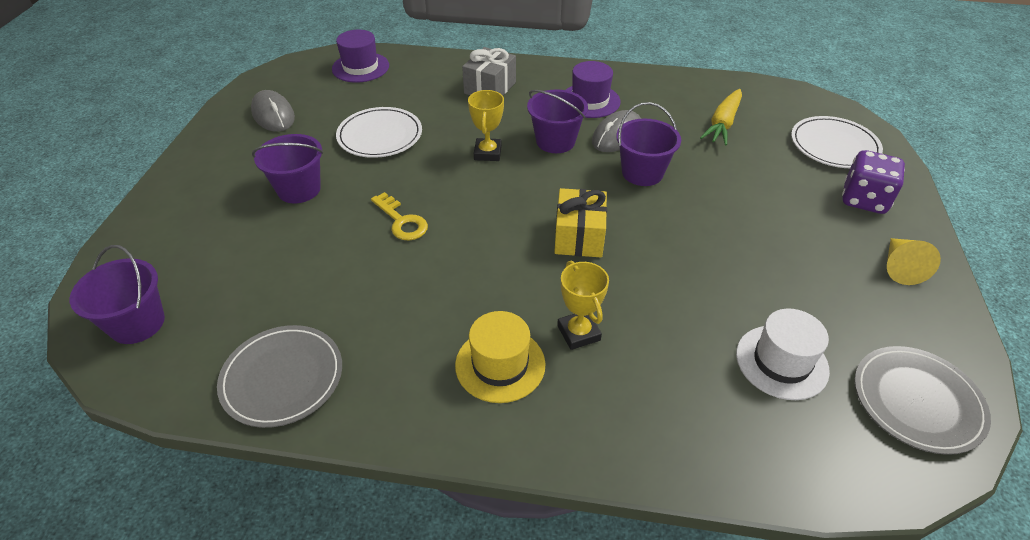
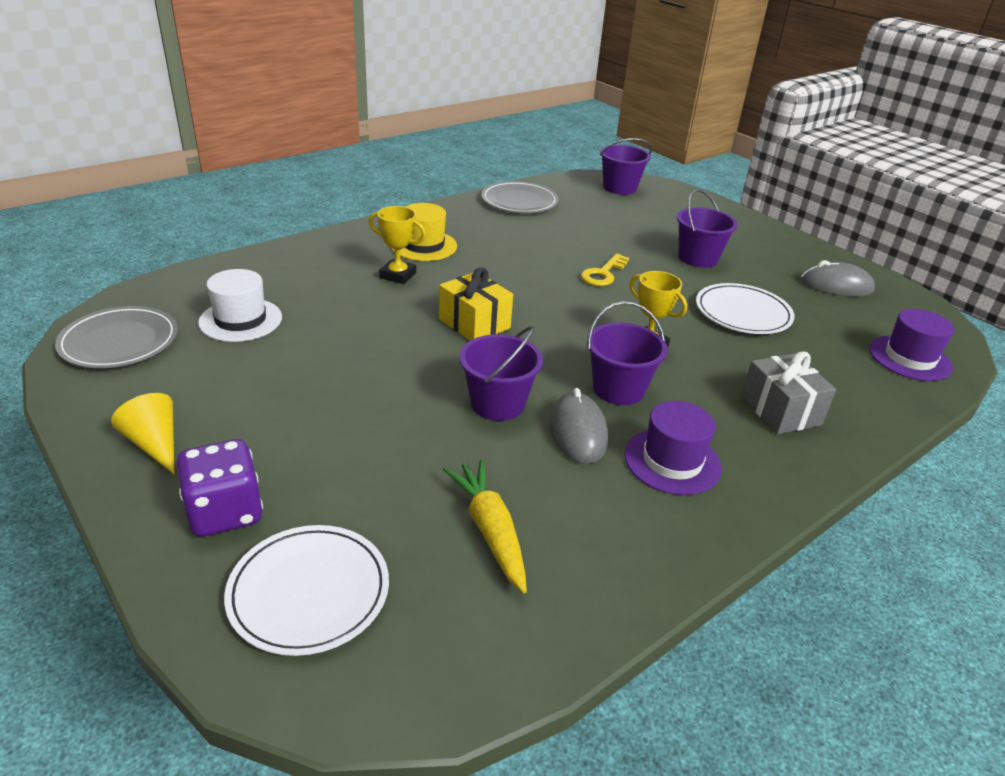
camera: 130 degrees right, 10 degrees down
(401, 221) = (603, 274): yellow key -> yellow key turned 60 degrees counterclockwise

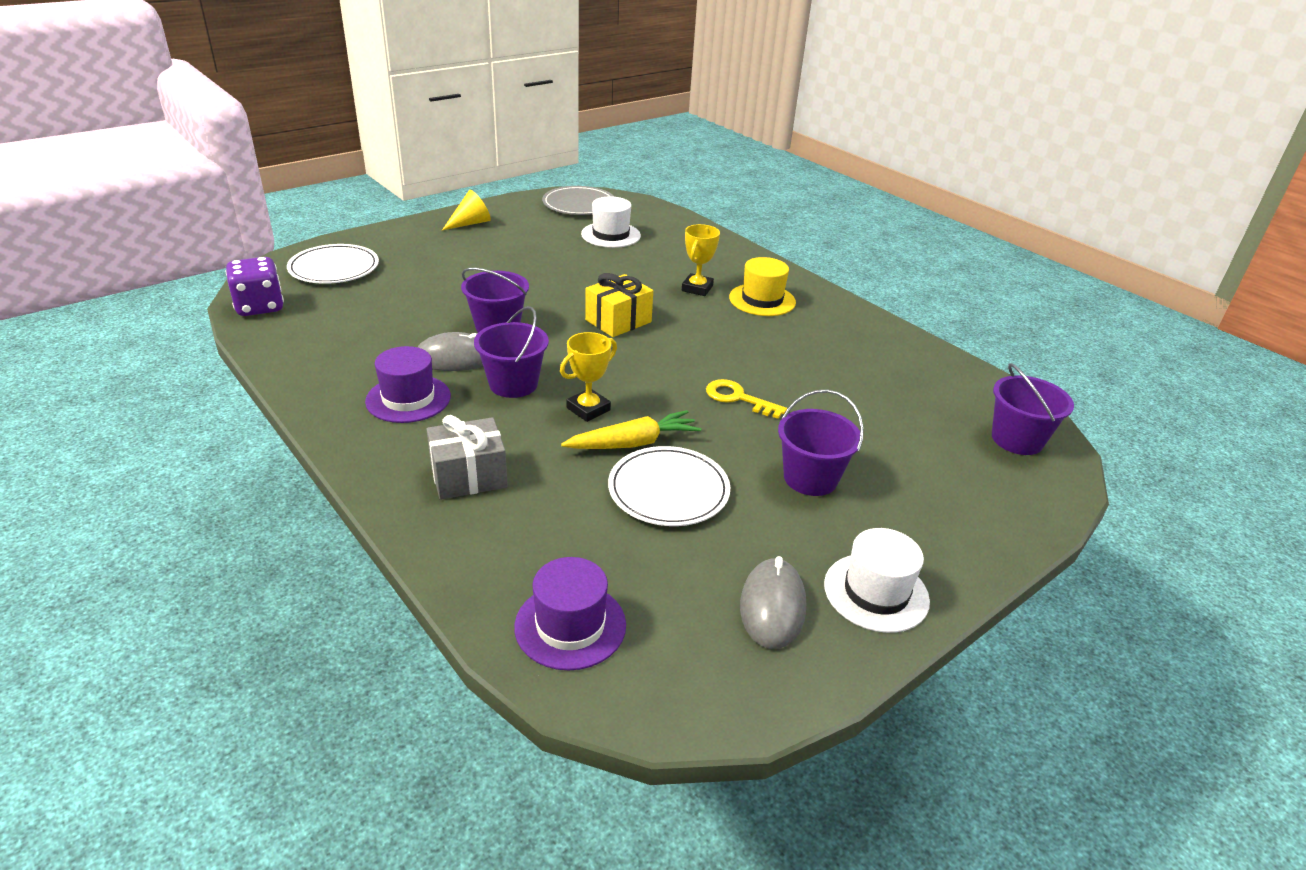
camera: 90 degrees right, 0 degrees up
(225, 512) = (404, 245): purple dice -> purple dice (260, 307)
(490, 530) = (359, 319): yellow carrot -> yellow carrot (633, 443)
(519, 201) = (909, 357): grey plate -> none
(799, 253) = (876, 592): none -> white hat

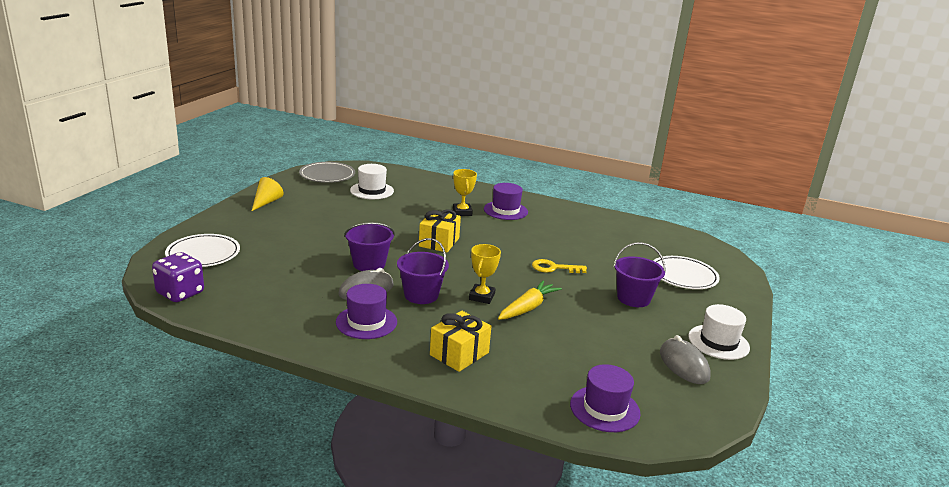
camera: 30 degrees left, 10 degrees down
(468, 476) = (459, 354): grey gift -> yellow gift
(668, 490) = (574, 326): white plate -> white plate (683, 275)
(762, 300) = (505, 210): yellow hat -> purple hat
(1017, 439) = (701, 252): purple bucket -> none

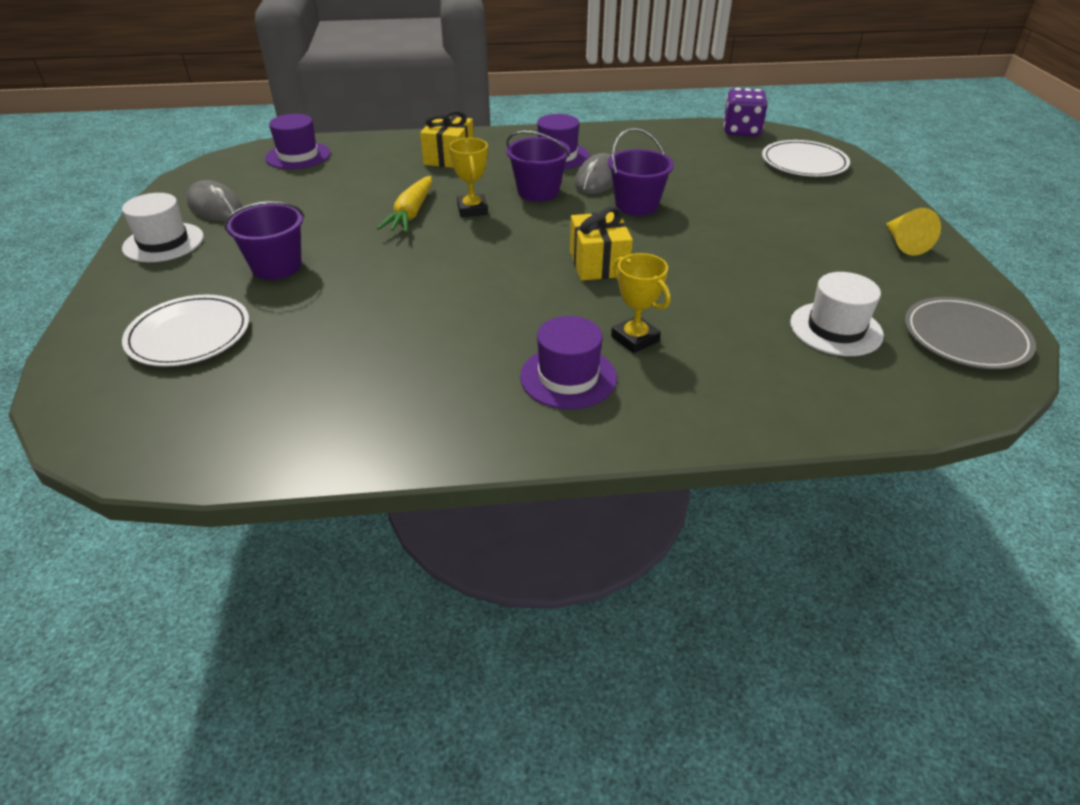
camera: 155 degrees right, 15 degrees up
(554, 268) = (406, 277): yellow key -> none

